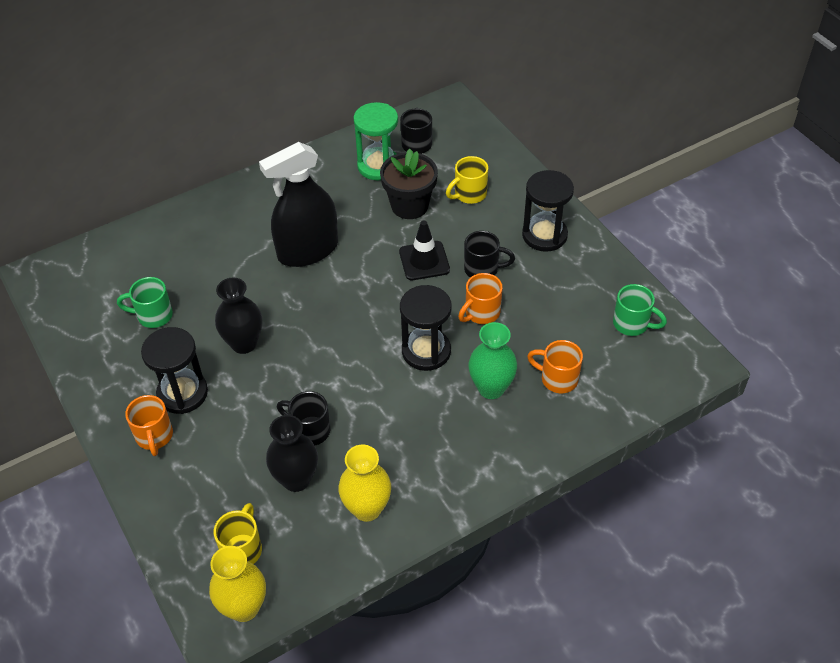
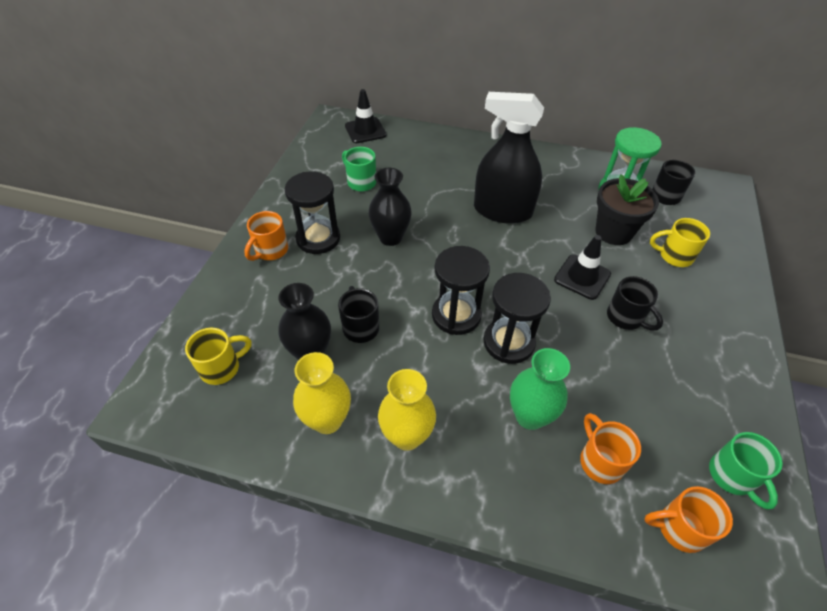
camera: 45 degrees right, 0 degrees up
(89, 262) = (365, 130): none -> black traffic cone
(244, 607) = (171, 409): yellow vase -> yellow vase (407, 436)
(481, 313) = (587, 350): orange mug -> orange mug (679, 528)
(544, 235) = (714, 332): black hourglass -> black hourglass (456, 315)

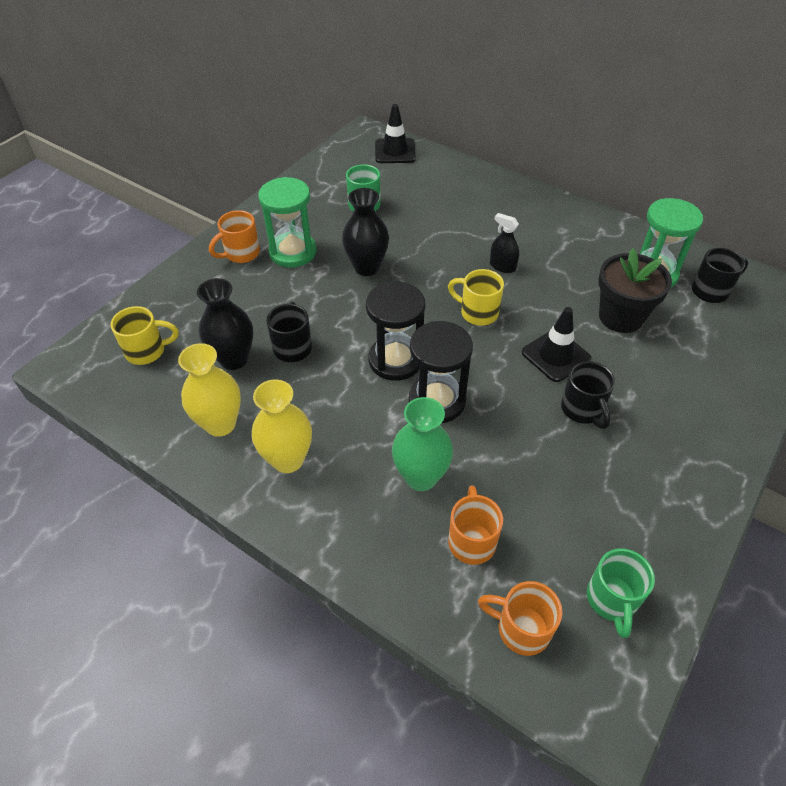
camera: 20 degrees right, 0 degrees up
(318, 238) = (293, 252): black hourglass -> green hourglass
(502, 211) = (502, 266): black spray bottle -> black spray bottle, size x0.41
(674, 256) = (680, 359): yellow mug -> yellow mug (477, 313)

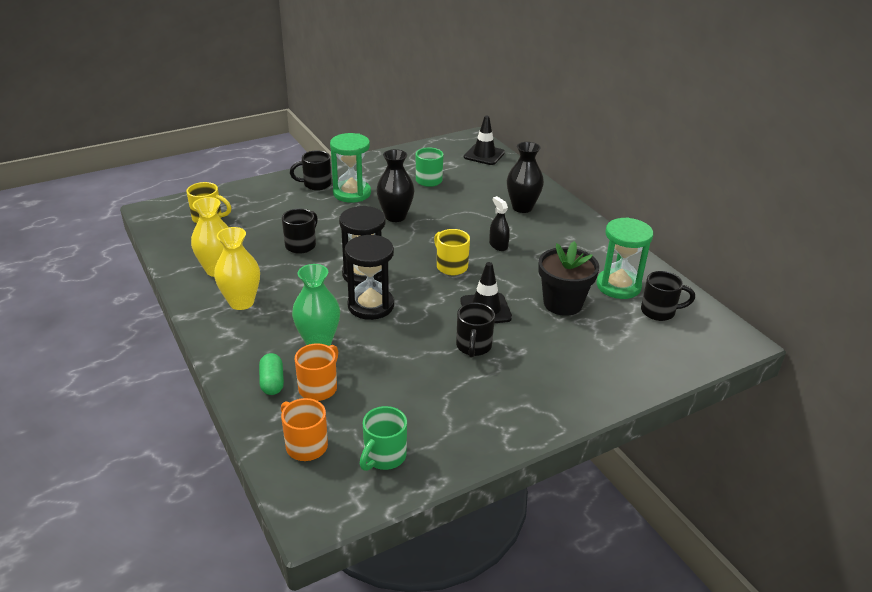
camera: 25 degrees right, 15 degrees down
(234, 359) = (257, 239): black vase -> black vase (522, 207)
(241, 254) = (316, 184): orange mug -> black mug
(415, 558) = (272, 382): none -> green capsule

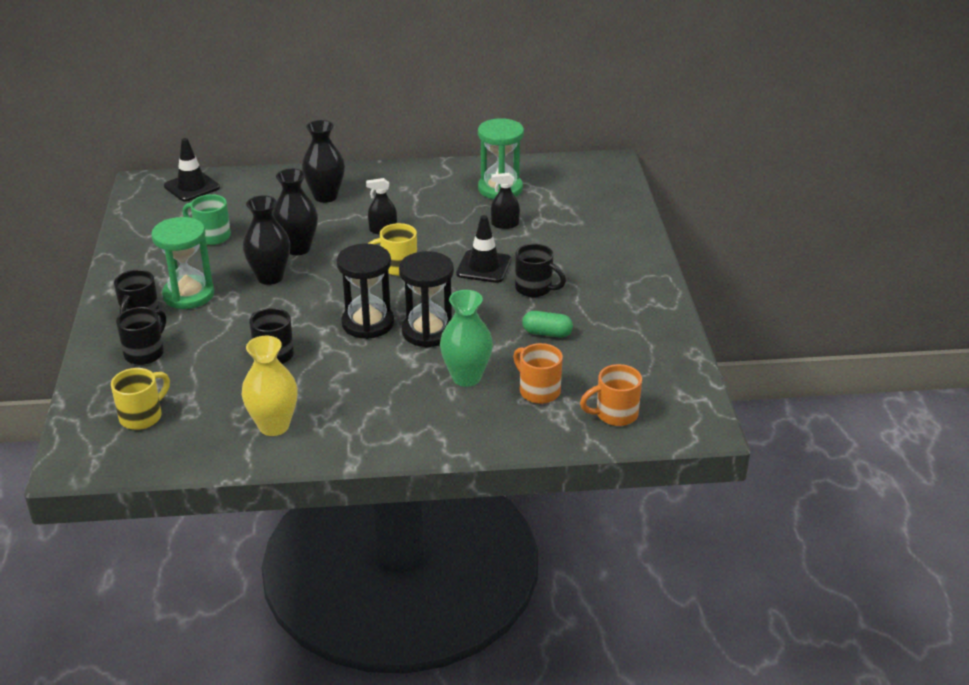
camera: 65 degrees left, 0 degrees up
(241, 302) = (356, 418): yellow vase -> none
(272, 382) = (512, 419): green capsule -> green capsule (547, 333)
(384, 457) = (652, 373): green mug -> none
(441, 216) = (298, 248): none -> black vase
(562, 303) = (505, 224): black flower pot -> black spray bottle
(659, 312) = (550, 183): black mug -> black mug (145, 353)

